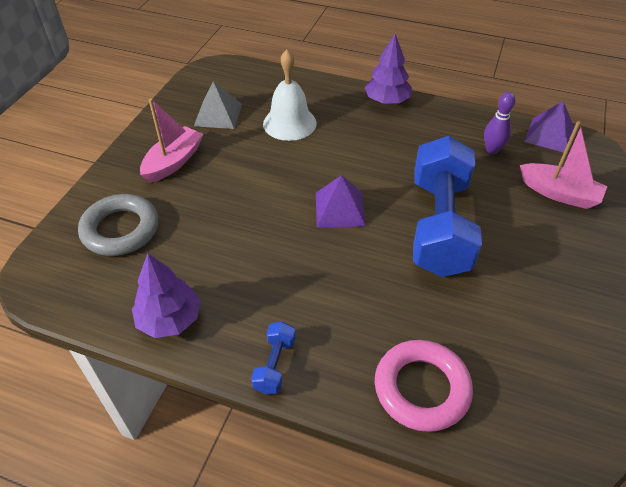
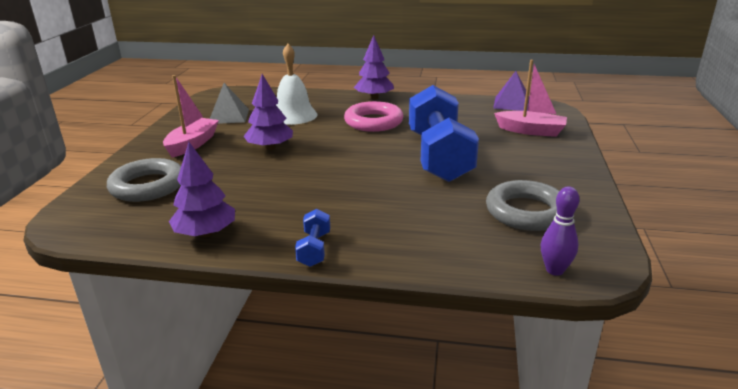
camera: 10 degrees left, 20 degrees down
(255, 181) = (270, 148): none -> purple tree
(339, 209) = (350, 155): purple pyramid -> none
(421, 388) = (454, 247): pink ring -> pink ring (373, 122)
(492, 150) = (469, 114): purple bowling pin -> purple bowling pin (554, 270)
(515, 343) = (526, 212): none -> grey ring

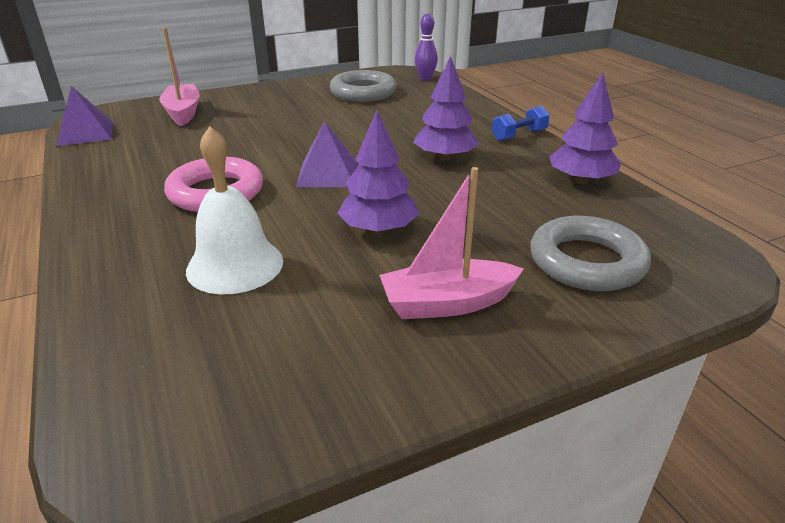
camera: 125 degrees left, 5 degrees up
(228, 116) = (294, 338): grey pyramid -> none
(355, 152) = (328, 174): none -> purple pyramid
(374, 98) = (94, 225): purple tree -> purple tree (444, 158)
(439, 156) = (293, 135): blue dumbbell -> none

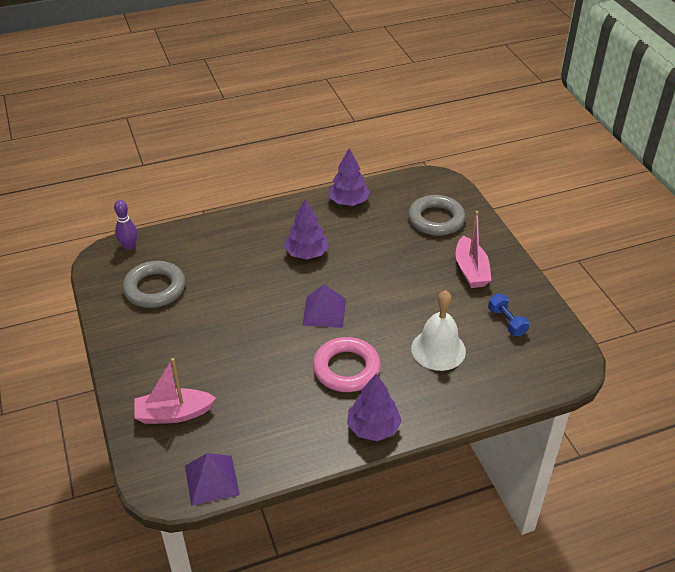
camera: 85 degrees left, 10 degrees up
(378, 229) = (401, 290): purple tree -> purple tree (373, 427)
(519, 135) = (275, 213): blue dumbbell -> blue dumbbell (506, 322)

